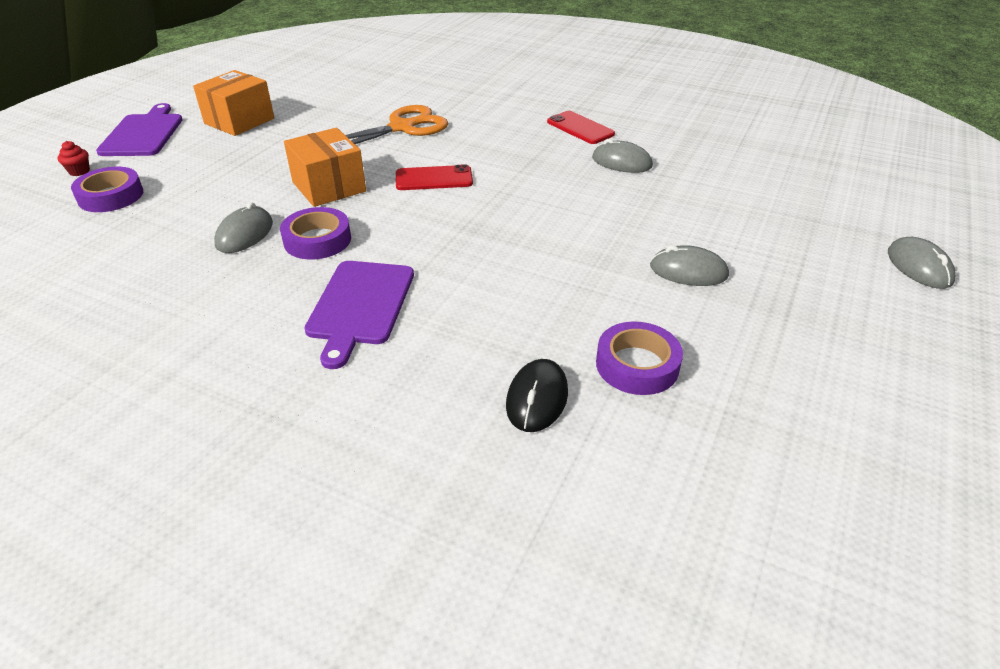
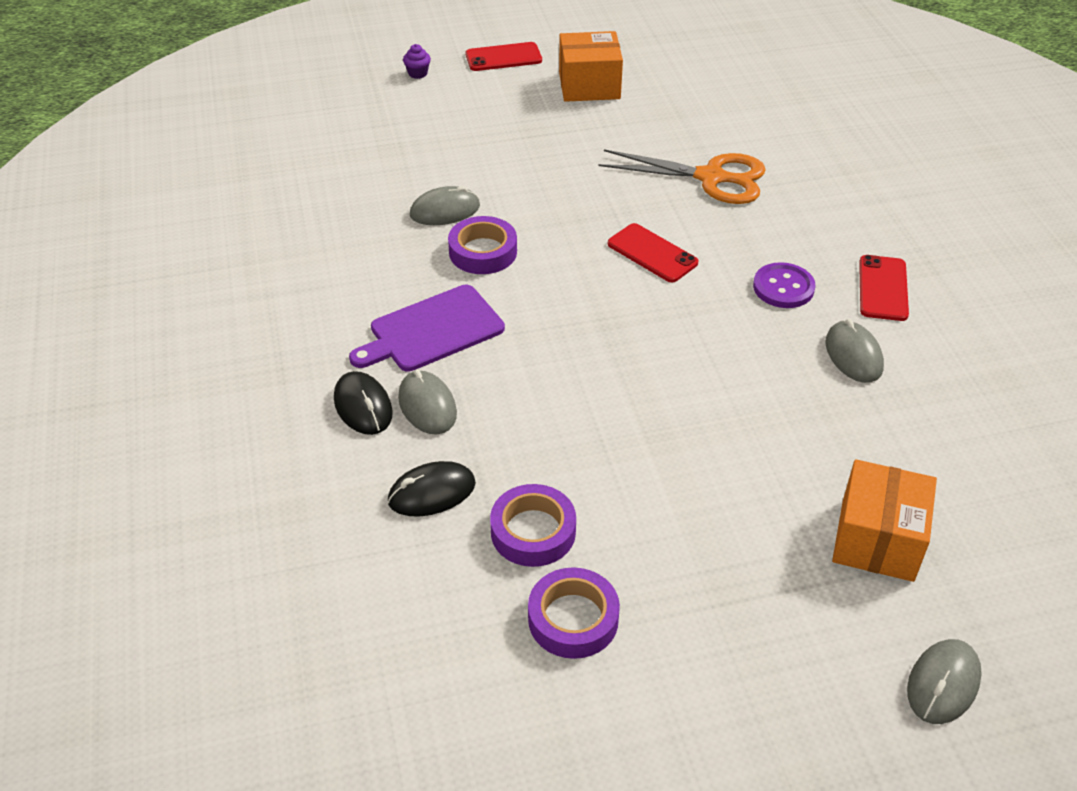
camera: 50 degrees right, 5 degrees up
(79, 171) = (417, 73): red cupcake -> purple cupcake
(111, 196) = (409, 113): purple tape -> purple tape (573, 619)
(143, 133) = (503, 57): purple cutting board -> red phone
(329, 187) = (560, 205): orange box -> orange box (877, 540)
(390, 388) = (363, 406): none -> black mouse
(534, 154) = (783, 287): none -> purple button
(688, 271) = (710, 500): grey mouse -> grey mouse (427, 406)

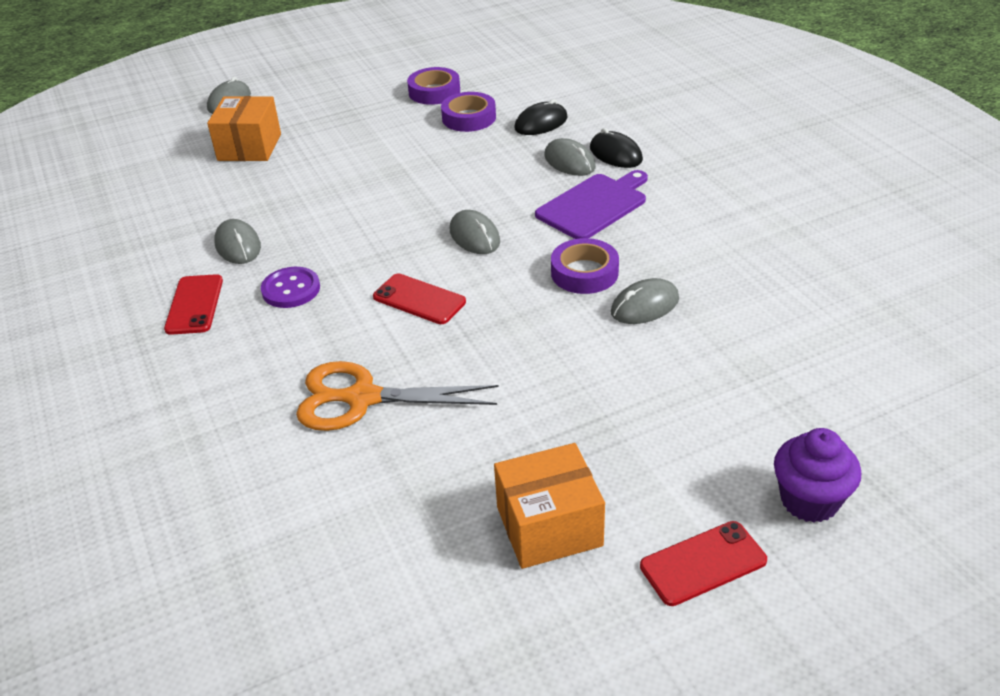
camera: 170 degrees right, 5 degrees down
(417, 73) = (809, 500): purple cupcake -> purple cupcake, size x1.97
(580, 315) = (474, 236): none -> grey mouse

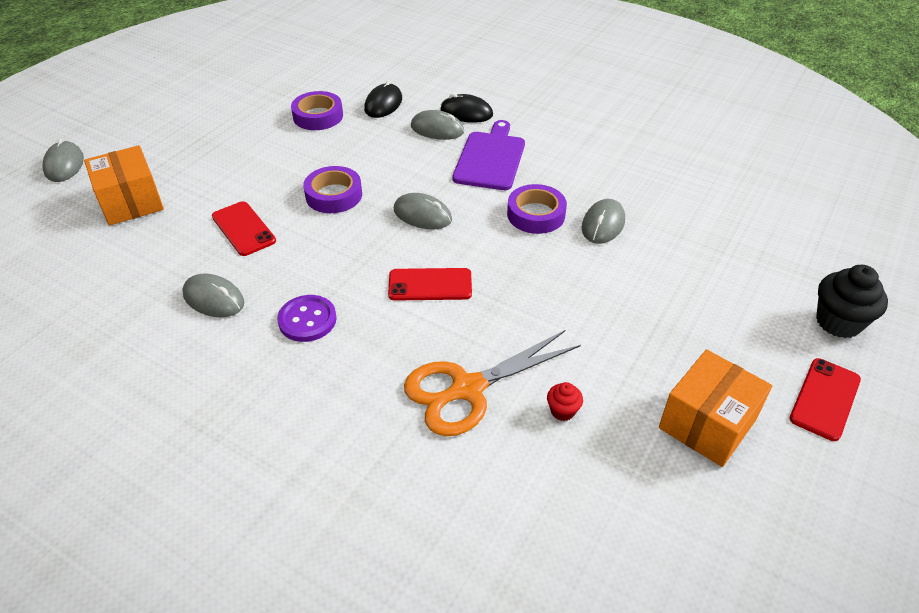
camera: 35 degrees left, 5 degrees up
(194, 305) = (226, 371): red phone -> red phone (243, 229)
(425, 452) = (562, 411): none -> red cupcake
(434, 92) = (264, 102): purple tape -> purple tape (334, 195)
(809, 500) = (838, 322): purple cupcake -> black cupcake

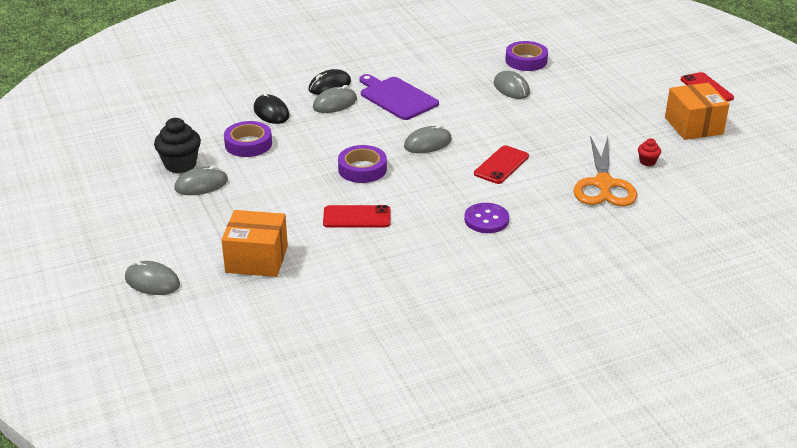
camera: 55 degrees left, 10 degrees down
(214, 299) = (424, 250): grey mouse -> grey mouse (201, 185)
(536, 214) = (476, 105): purple tape -> purple tape (526, 61)
(838, 322) = (661, 60): black cupcake -> black cupcake (180, 164)

